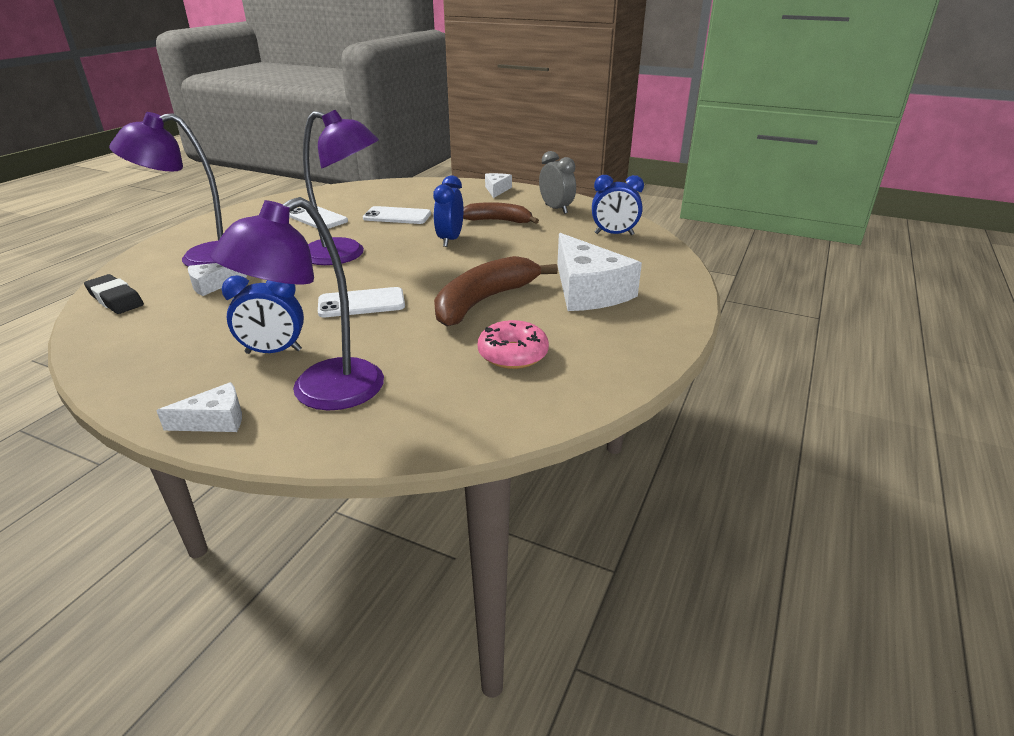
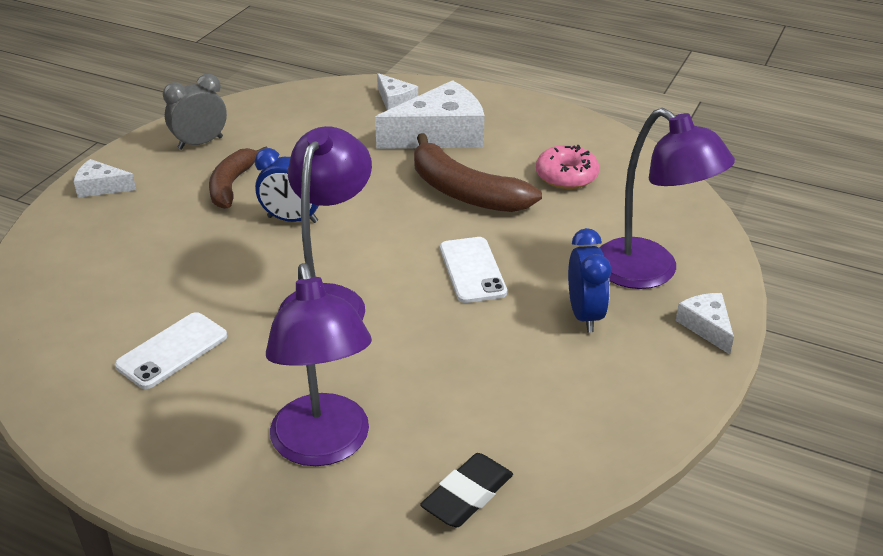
camera: 90 degrees left, 5 degrees up
(213, 285) = (421, 405): white cheese -> white cheese (395, 101)
(397, 216) = (188, 270): white phone -> none
(614, 234) = (296, 111): blue clock -> none

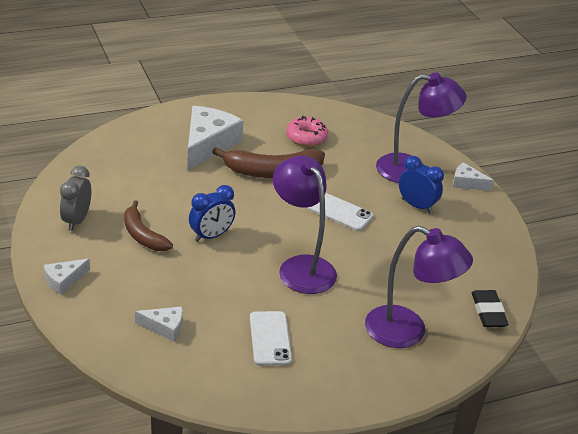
camera: 50 degrees left, 0 degrees up
(395, 101) = (149, 135): white cheese -> white cheese (165, 327)

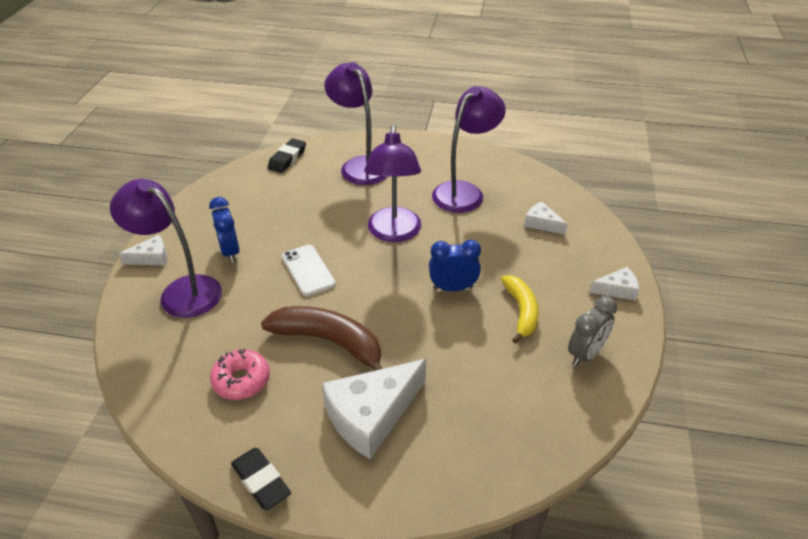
camera: 145 degrees left, 5 degrees up
(142, 235) = (521, 311): brown banana -> yellow banana
(244, 103) = (261, 481): none -> black eraser
(270, 338) = (464, 191): white phone -> purple lamp
(467, 183) = (151, 258): white cheese -> white cheese turned 75 degrees counterclockwise

